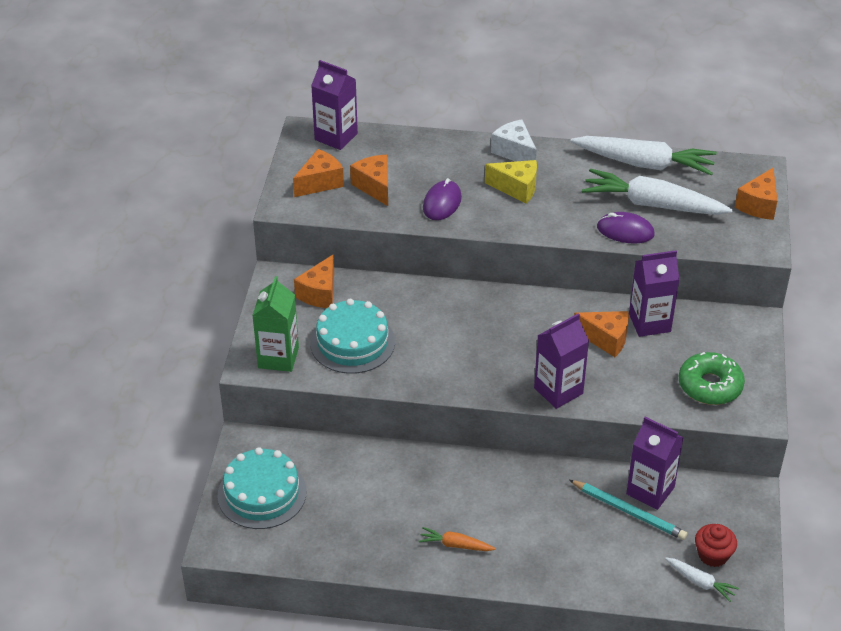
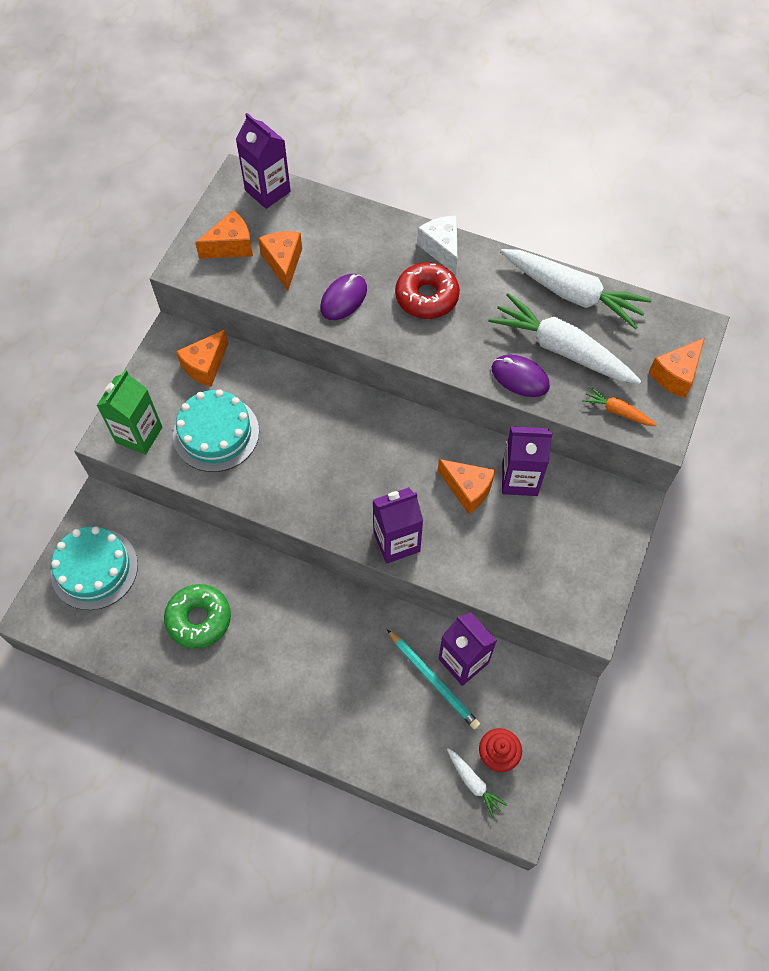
camera: 15 degrees right, 20 degrees up
(455, 545) = (253, 675): orange carrot -> orange carrot (617, 411)
(516, 188) = (427, 297): yellow cheese -> red donut
(710, 386) = (553, 574): green donut -> green donut (199, 619)

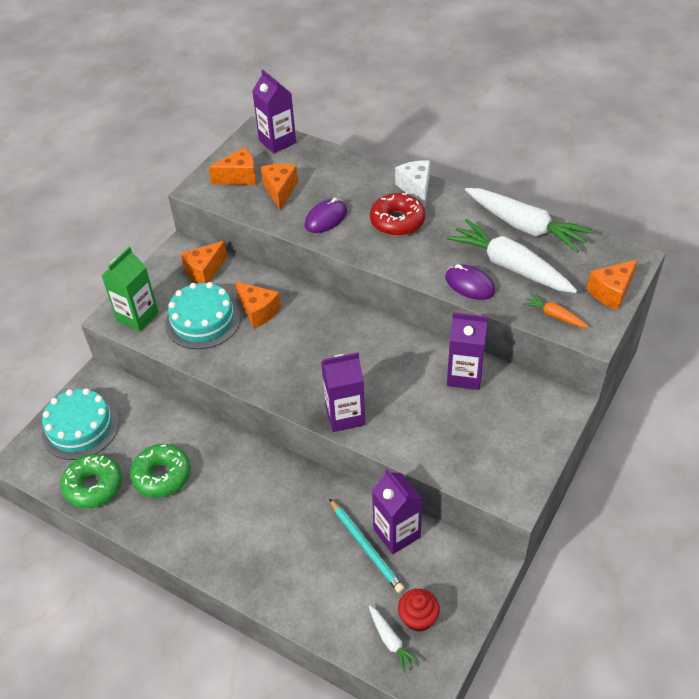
camera: 10 degrees right, 15 degrees down
(125, 639) = (93, 486): none -> green donut
(467, 489) = (416, 380): orange cheese -> orange cheese (258, 311)

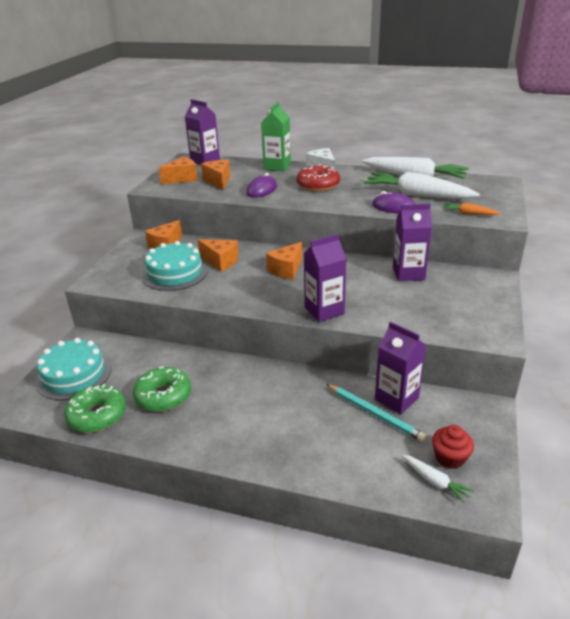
camera: 15 degrees left, 15 degrees down
(137, 317) = (116, 278): green carton -> green carton (277, 166)
(611, 292) = (500, 198): orange cheese -> orange cheese (286, 270)

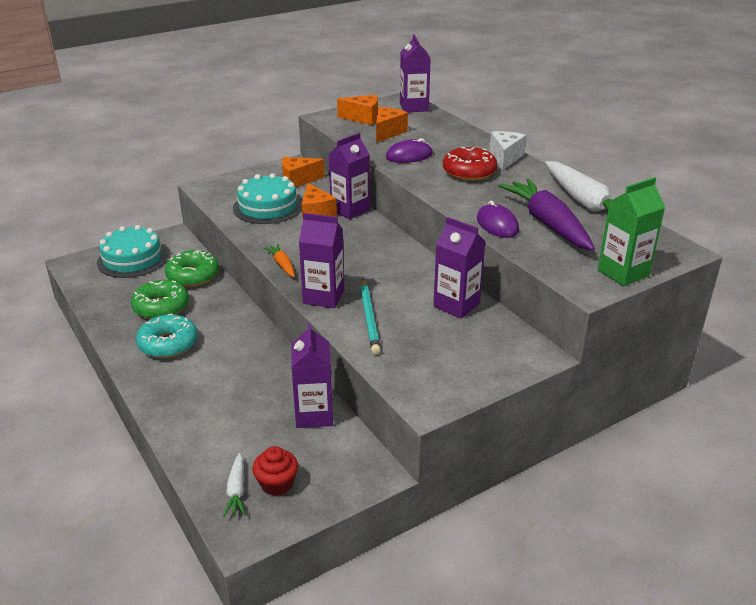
camera: 40 degrees right, 0 degrees up
(97, 415) = (106, 296): green donut -> green donut (193, 275)
(216, 418) = (168, 344): none -> turquoise donut
(240, 249) = (350, 210): none -> purple carton
(277, 166) = (468, 138): green carton -> green carton (623, 273)
(286, 270) = (355, 247): orange cheese -> none
(374, 413) = (278, 414): turquoise pencil -> turquoise pencil (369, 318)
(417, 195) = (547, 224): white carrot -> purple carrot
(469, 214) = (561, 266): orange carrot -> orange carrot (282, 265)

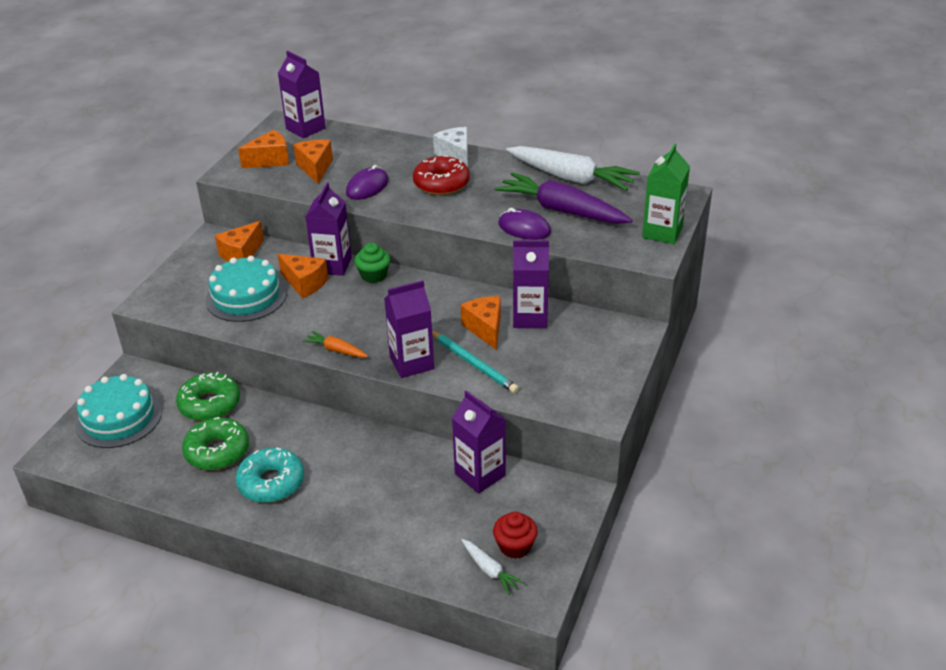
camera: 35 degrees left, 5 degrees up
(371, 227) = (373, 275): none -> green cupcake
(410, 297) = (485, 329): none -> orange cheese

